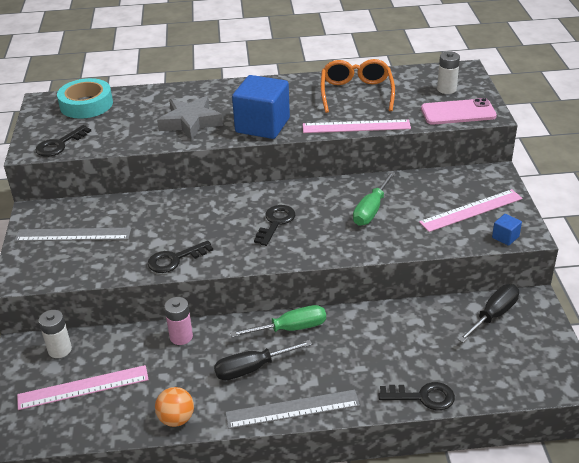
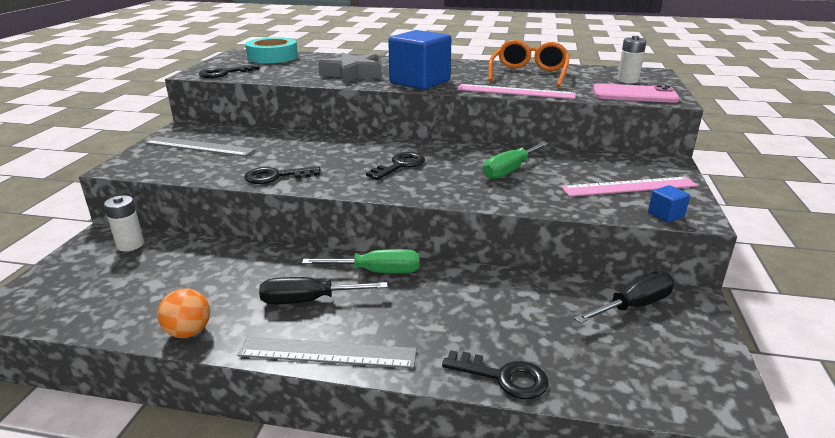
camera: 15 degrees right, 10 degrees down
(83, 387) = (121, 281): pink ruler -> none
(181, 337) = (255, 257): pink battery -> none

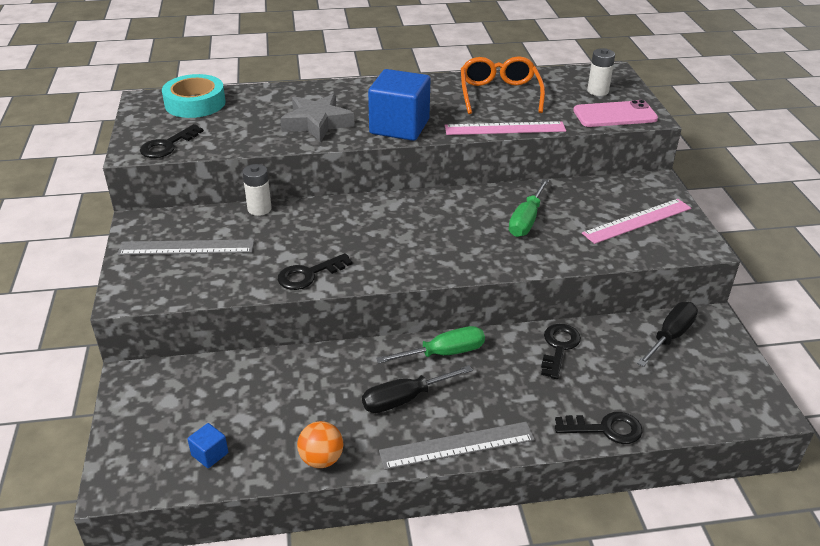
camera: 20 degrees left, 10 degrees up
(130, 245) = (175, 380): white battery -> white battery (259, 209)
(400, 165) = (420, 234): black key -> black key (559, 347)
(666, 215) = (680, 249): blue cube -> blue cube (210, 454)

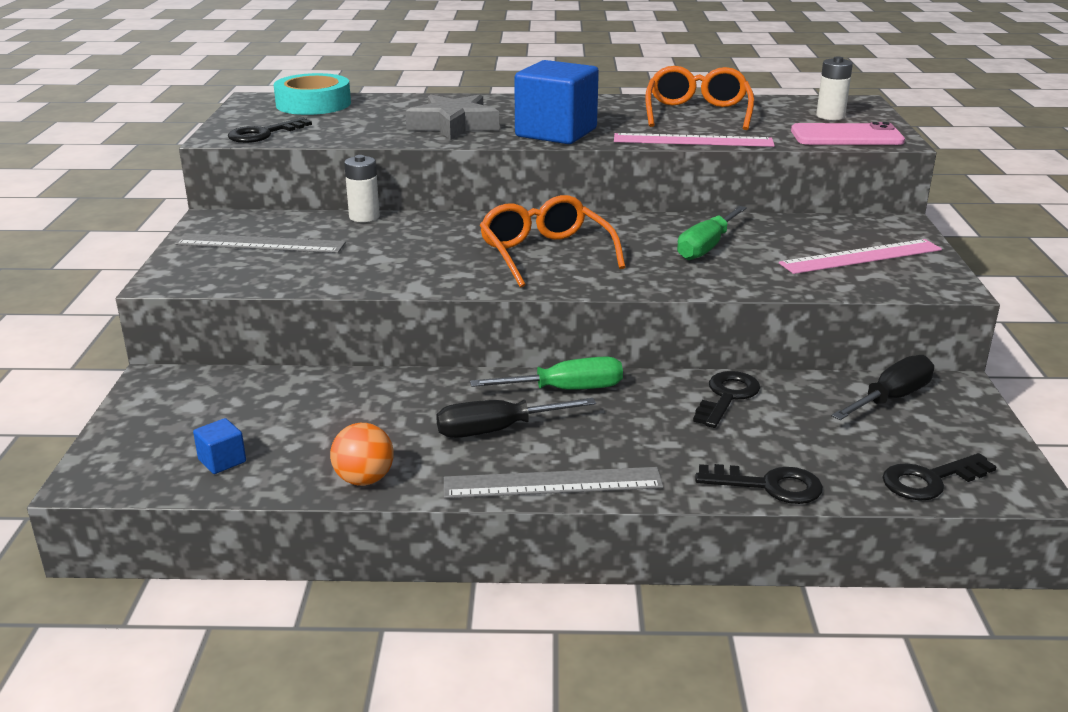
camera: 10 degrees right, 10 degrees down
(309, 275) = (401, 276): black key -> black key (930, 480)
(410, 239) = (545, 254): none -> orange glasses

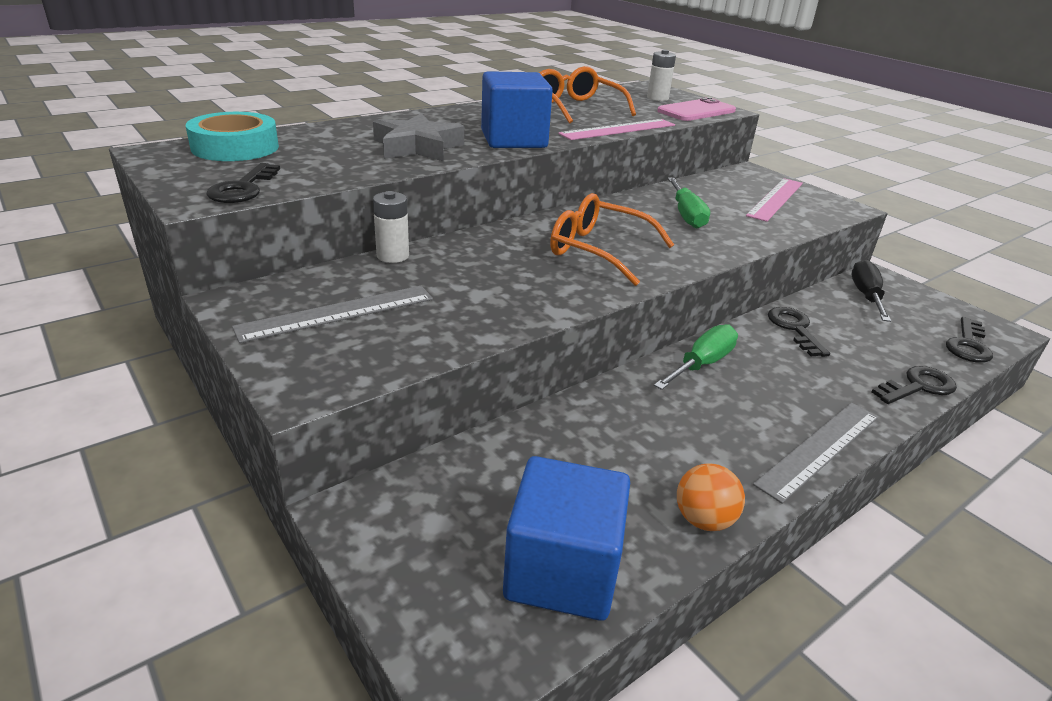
camera: 40 degrees left, 5 degrees up
(222, 461) = (562, 570): blue cube -> blue cube, size x2.39
(496, 430) = (715, 421): black screwdriver -> none

